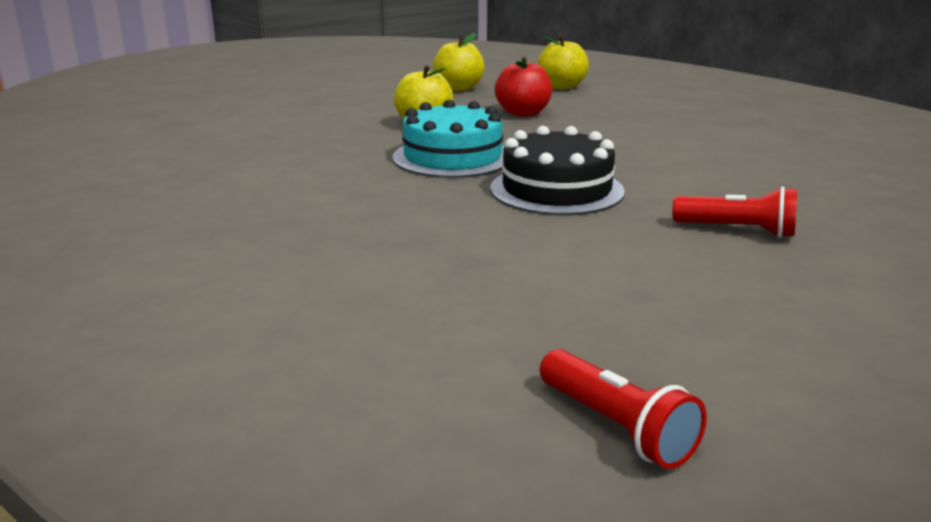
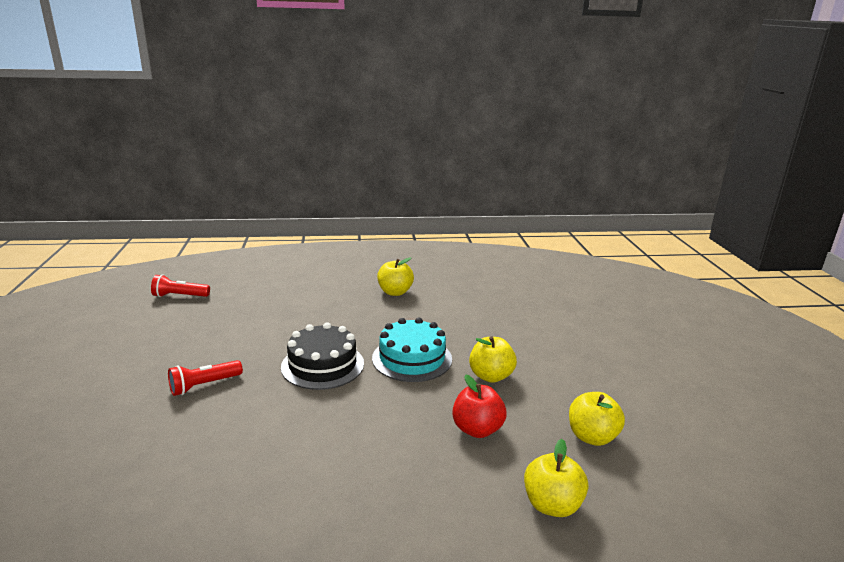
camera: 125 degrees right, 0 degrees up
(258, 217) = (395, 292): none -> yellow apple

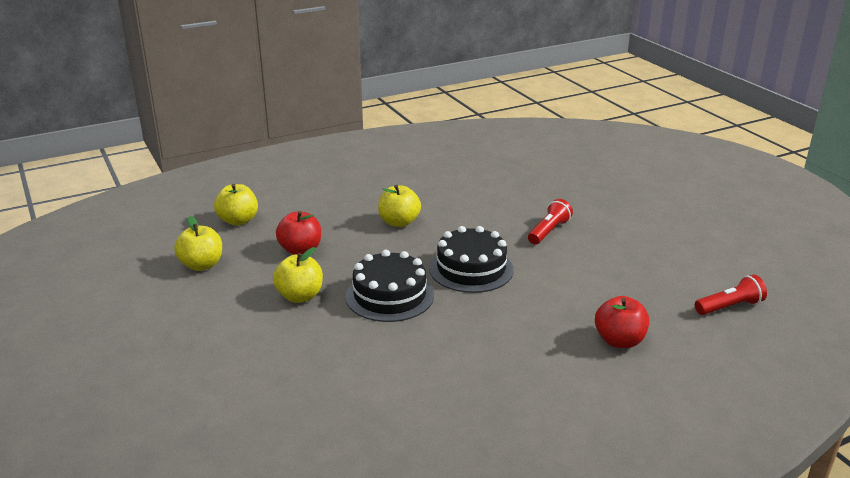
camera: 160 degrees right, 5 degrees up
(281, 295) = (619, 341): none -> red apple
(395, 292) = (479, 390): yellow apple -> yellow apple (399, 222)
(412, 358) = (389, 296): turquoise cake -> black cake

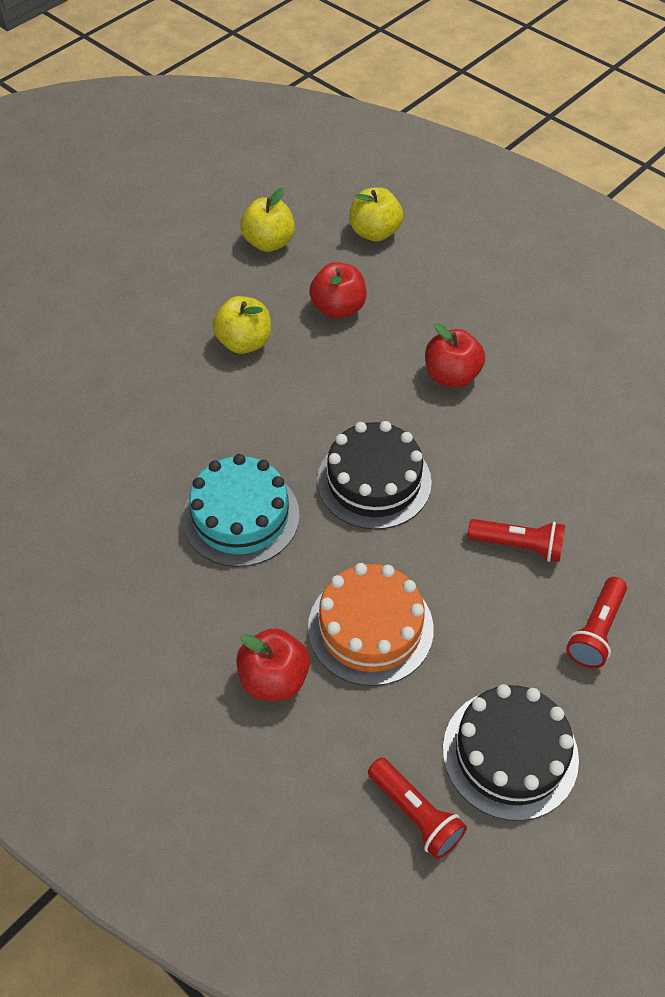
camera: 70 degrees right, 25 degrees up
(389, 296) = (278, 419): black cake -> black cake (510, 753)
(399, 222) = (451, 376): yellow apple -> red apple
(472, 329) = (241, 516): none -> turquoise cake
(590, 295) = (370, 628): none -> orange cake
(618, 222) = (596, 631): none -> red flashlight

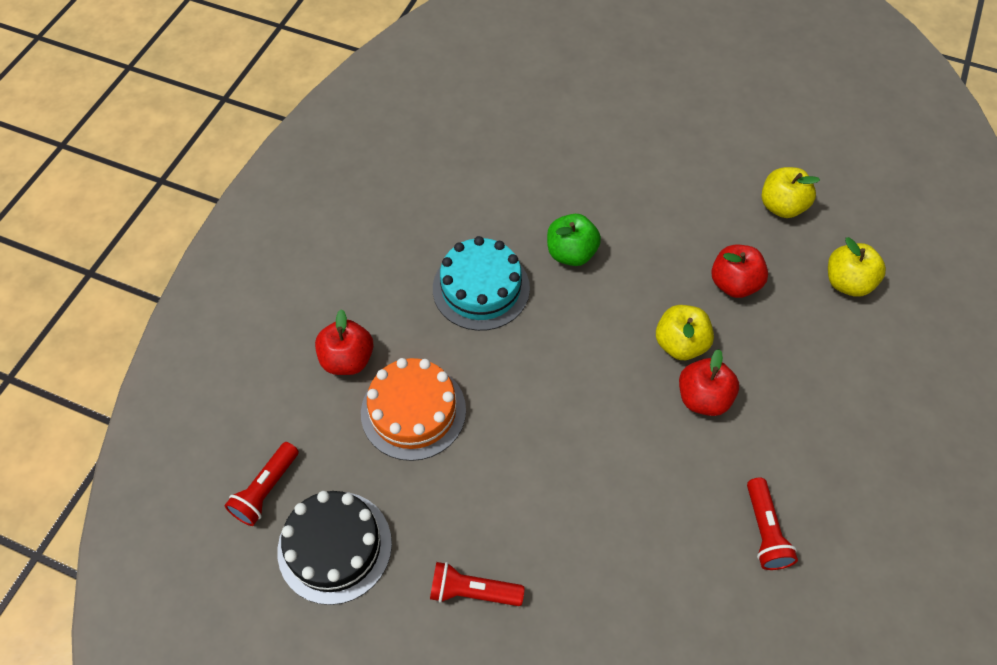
camera: 70 degrees right, 5 degrees up
(237, 421) = (571, 253): none -> green apple
(244, 342) = (656, 229): yellow apple -> yellow apple (680, 344)
(374, 481) = (556, 370): black cake -> none
(518, 545) = (537, 504): red flashlight -> red flashlight (765, 531)

